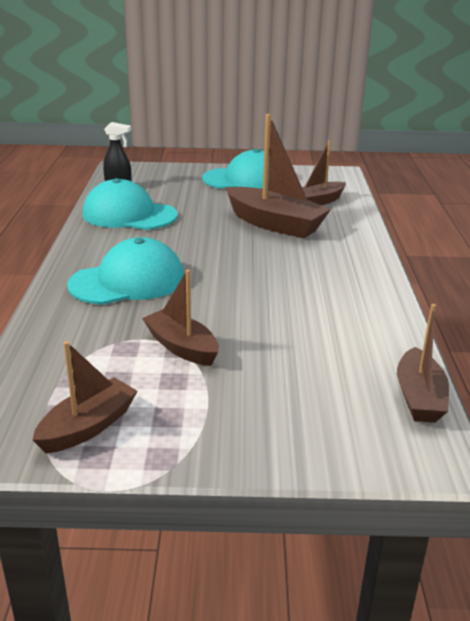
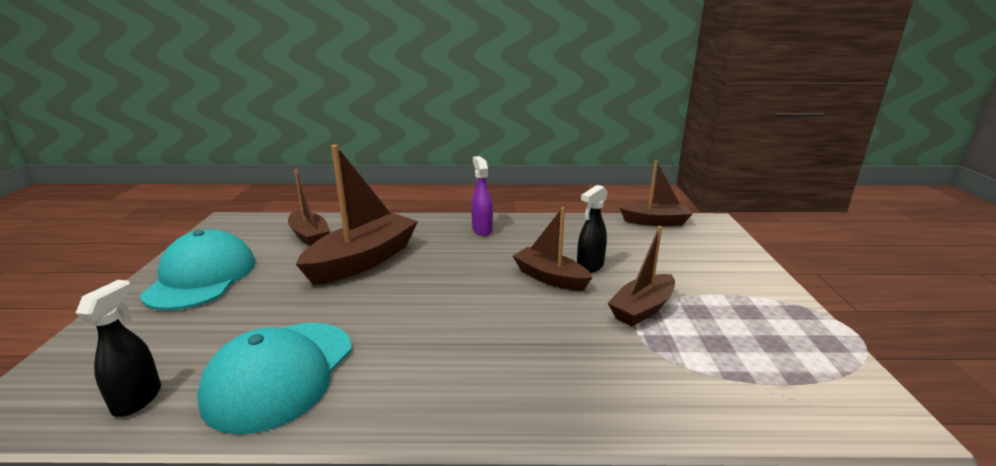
camera: 90 degrees left, 5 degrees down
(88, 427) = (798, 351): brown boat -> brown boat (550, 278)
(127, 281) = (511, 354): turquoise cap -> none
(270, 328) = (589, 267): none -> black spray bottle
(352, 272) = (482, 230): none -> purple spray bottle

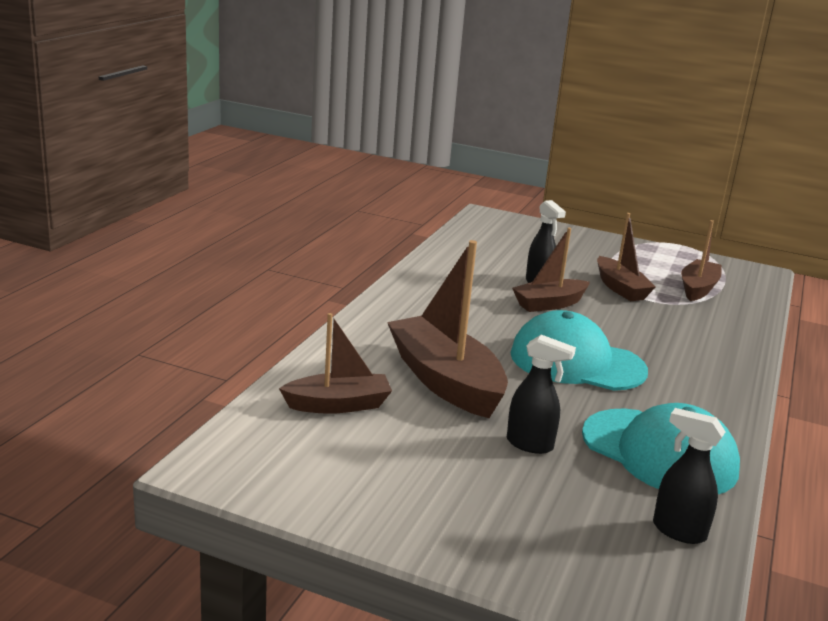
camera: 70 degrees left, 0 degrees up
(201, 277) = (414, 492): turquoise cap -> turquoise cap (577, 362)
(277, 307) = (530, 444): none -> black spray bottle
(482, 230) = (414, 304): purple spray bottle -> none
(655, 222) = (466, 232): brown boat -> brown boat (698, 288)

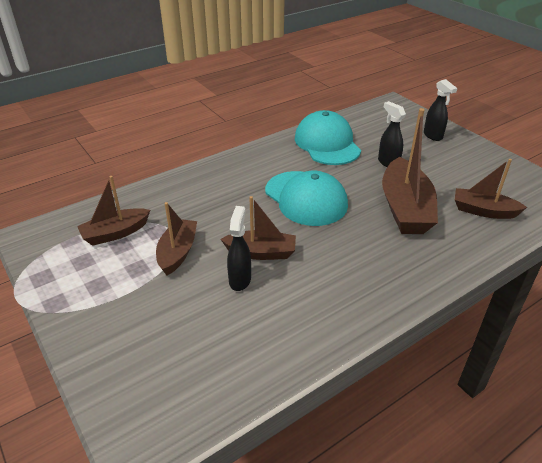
camera: 145 degrees left, 15 degrees up
(678, 531) = (360, 119): black spray bottle -> black spray bottle (433, 136)

